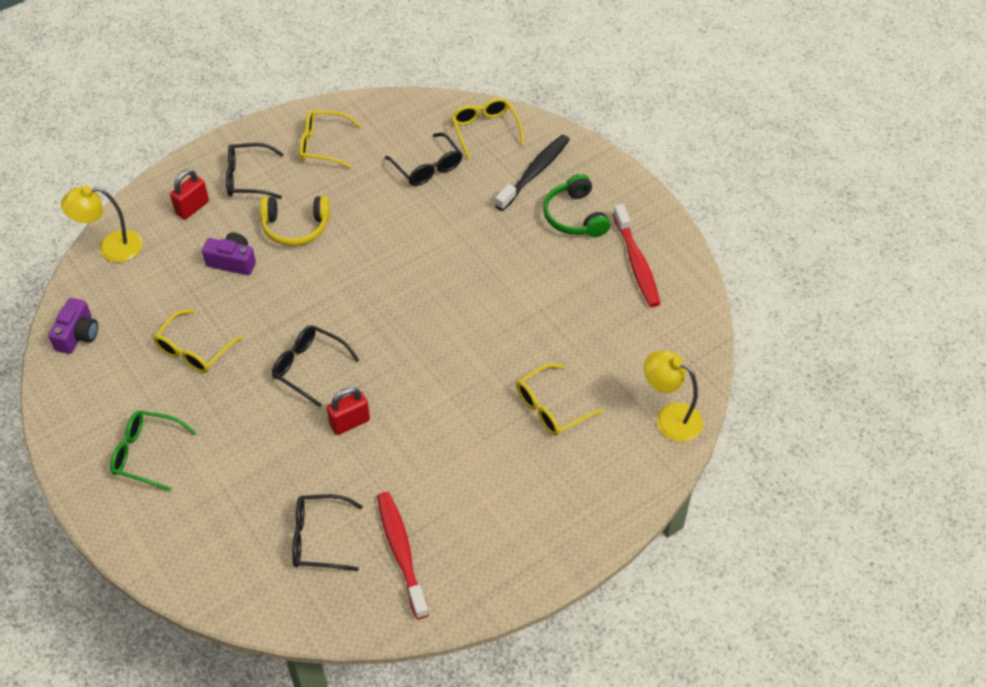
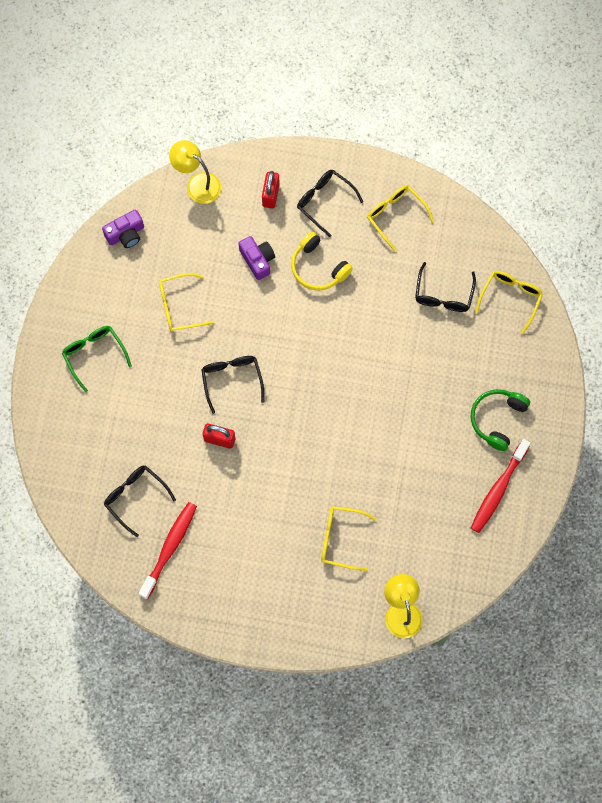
camera: 45 degrees right, 20 degrees up
(192, 208) = (270, 195): red padlock -> red padlock turned 75 degrees counterclockwise
(534, 172) = (507, 361): black toothbrush -> none

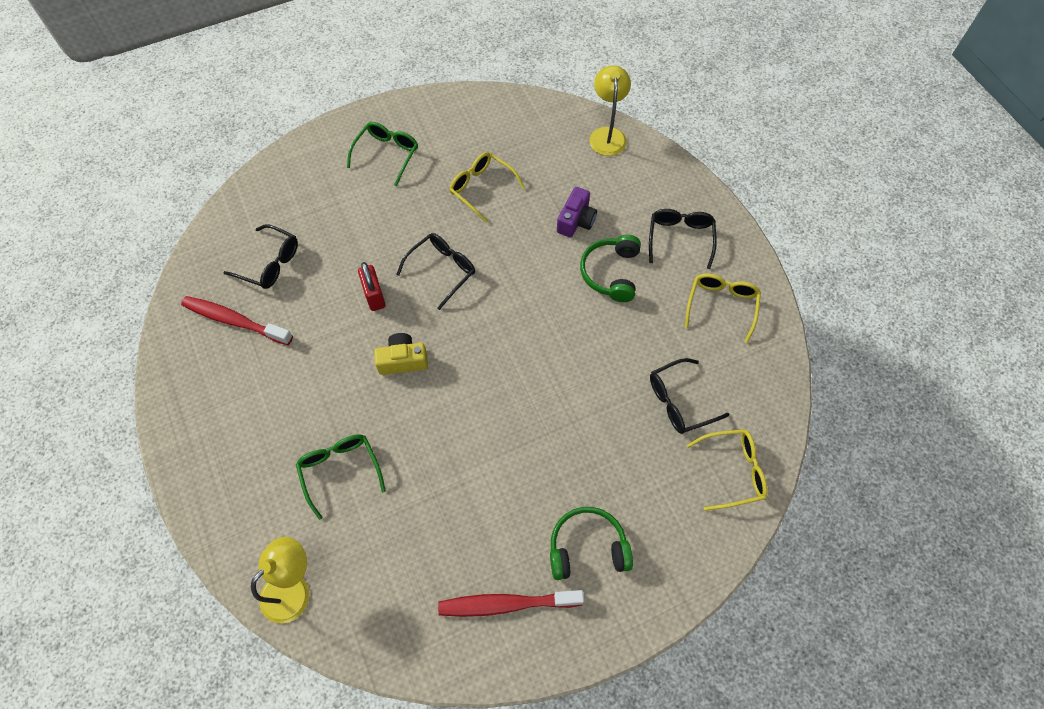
camera: 55 degrees right, 10 degrees down
(126, 234) = (516, 113): purple camera -> none
(135, 497) = (269, 263): black glasses -> black glasses turned 105 degrees clockwise
(169, 548) = (234, 321): red toothbrush -> red toothbrush turned 150 degrees counterclockwise
(270, 195) = (647, 193): red padlock -> none
(286, 451) = (402, 360): none -> yellow camera
(318, 267) = (611, 273): yellow headphones -> green headphones
(341, 539) = (340, 471): yellow glasses -> green glasses

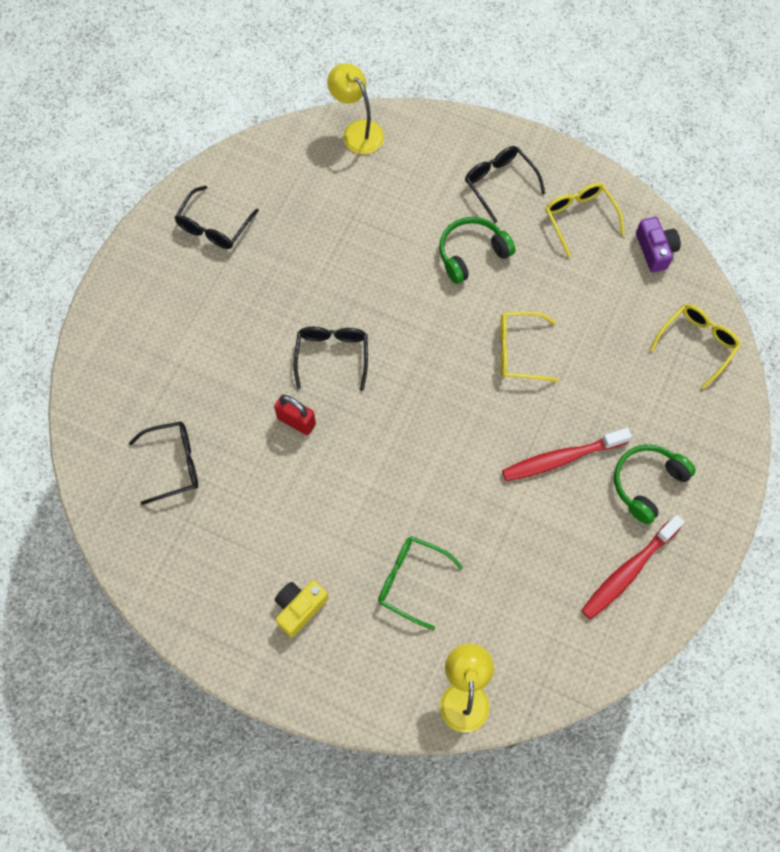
camera: 40 degrees left, 5 degrees up
(234, 321) = (195, 536): red toothbrush -> red toothbrush (561, 458)
(387, 155) = (179, 288): green glasses -> none
(402, 360) = (374, 455): yellow camera -> yellow camera (299, 608)
(482, 189) = (296, 258): yellow glasses -> yellow glasses (519, 351)
(576, 220) = (402, 229): purple camera -> purple camera (655, 250)
(611, 273) = (472, 254): green headphones -> green headphones turned 90 degrees clockwise
(679, 401) = (615, 320): black glasses -> black glasses (214, 226)

